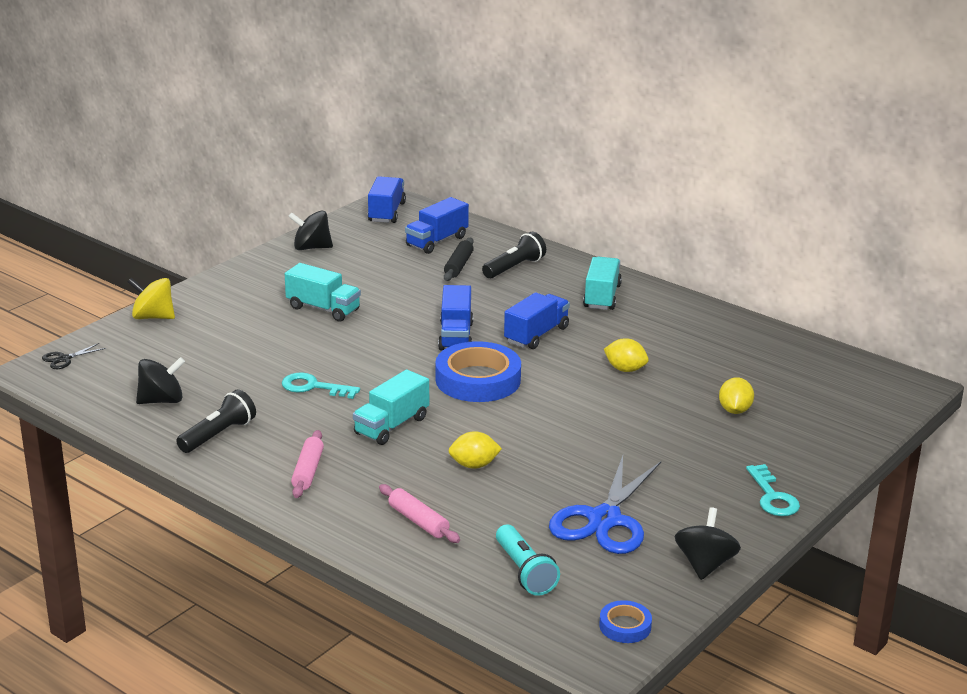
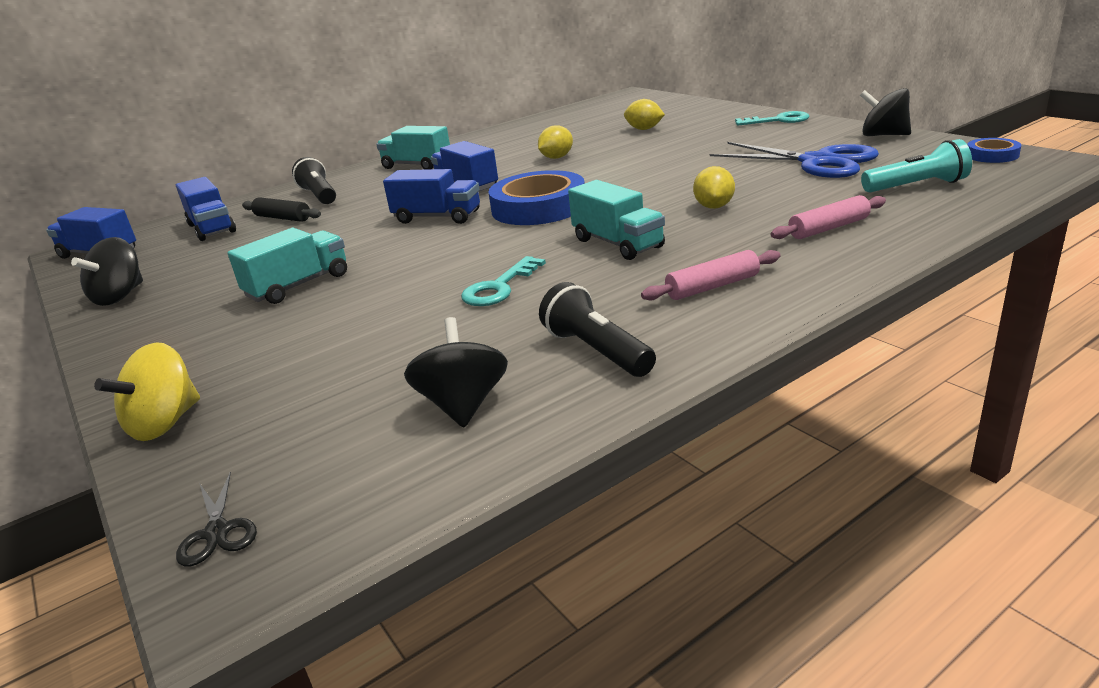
camera: 70 degrees left, 0 degrees up
(308, 471) = (712, 286): pink rolling pin -> pink rolling pin turned 45 degrees counterclockwise

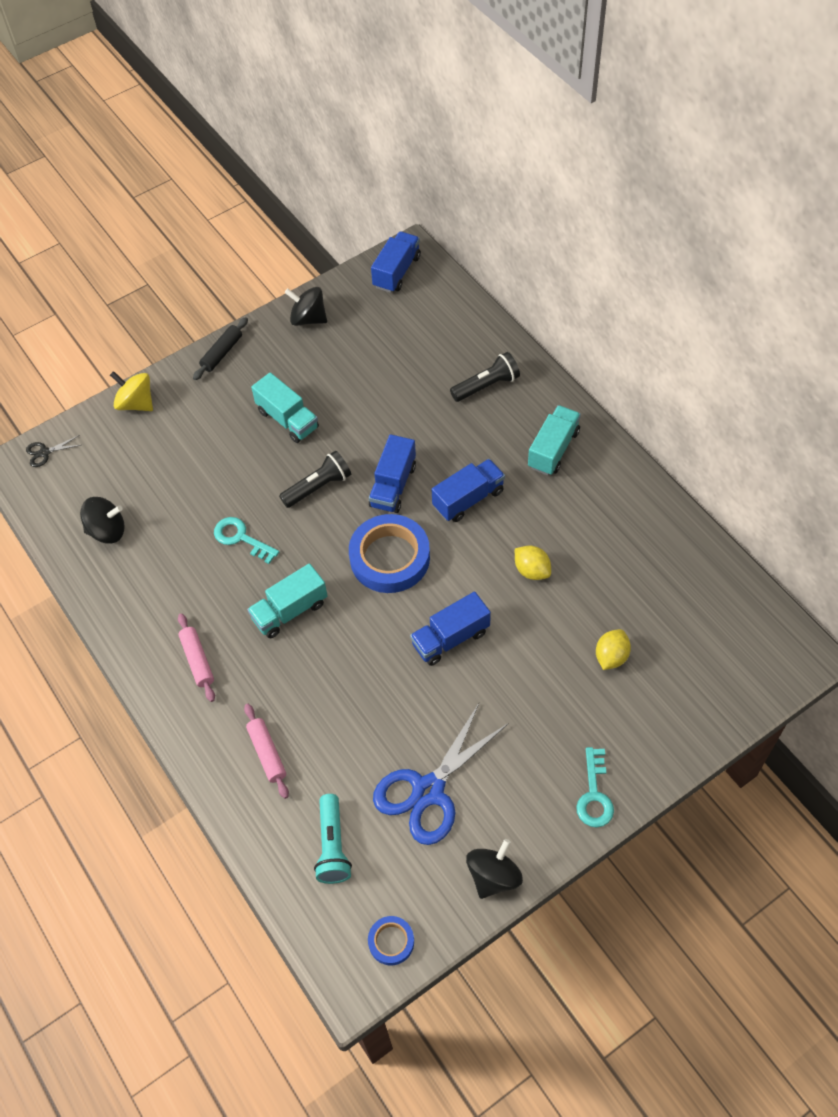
camera: 90 degrees right, 30 degrees up
(212, 228) = (428, 328): blue truck -> blue truck (450, 638)
(283, 218) = (435, 373): black rolling pin -> black rolling pin (222, 353)
(596, 351) = (139, 591): black flashlight -> black flashlight (318, 487)
(714, 207) = (342, 685): yellow lemon -> none

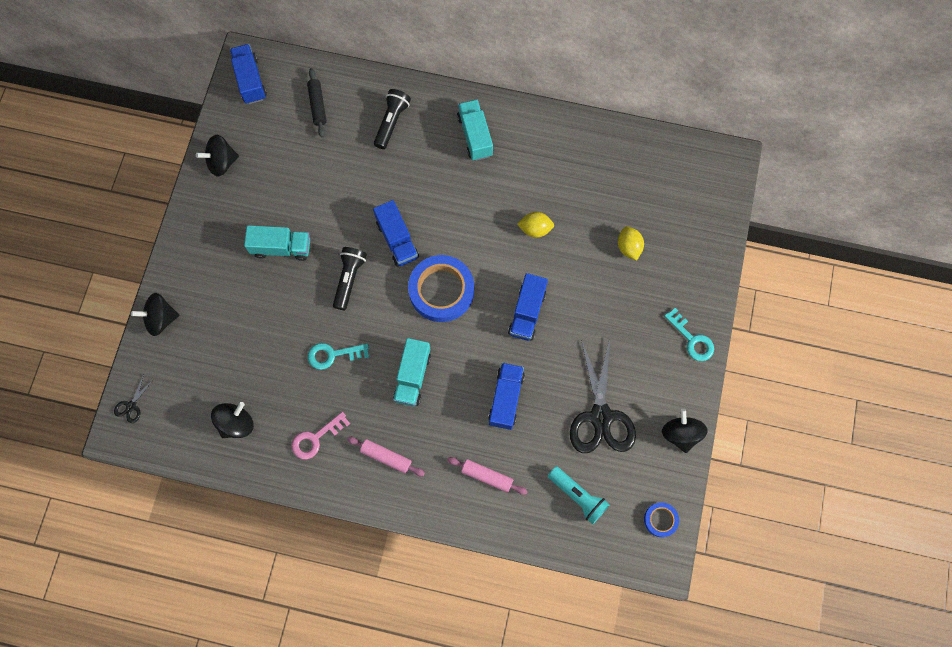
camera: 45 degrees left, 15 degrees up
(136, 403) = (161, 319): yellow spinning top -> black spinning top
(156, 595) = (315, 438): none -> pink key
(222, 353) = (185, 234): black rolling pin -> black rolling pin (318, 105)
(428, 790) = (600, 416): blue scissors -> black scissors
(468, 499) = (453, 212): blue truck -> blue truck (506, 399)

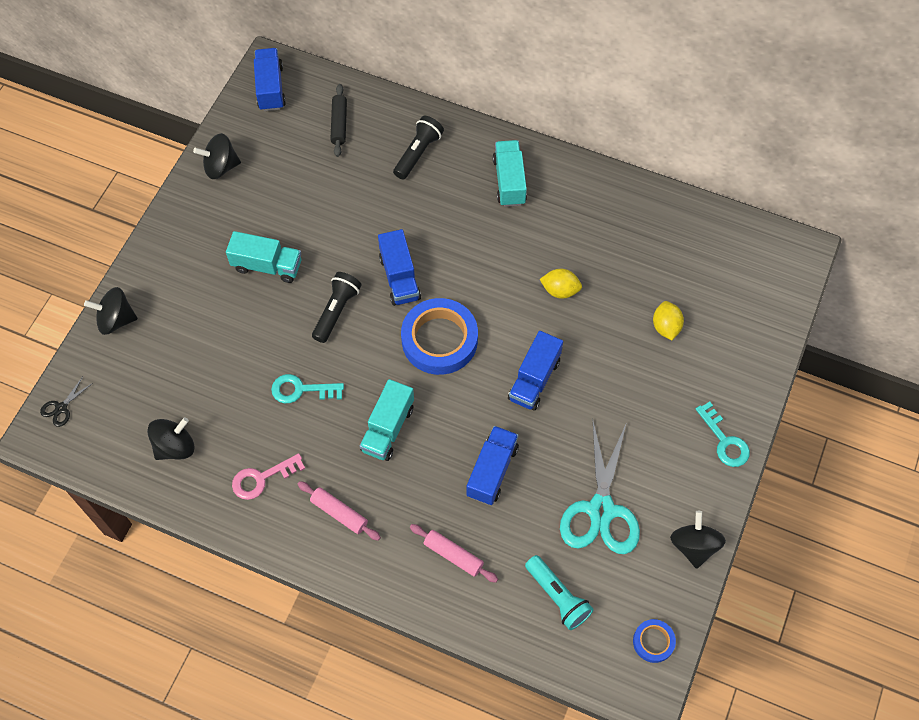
camera: 10 degrees right, 10 degrees down
(600, 416) = (601, 510): black scissors -> turquoise scissors

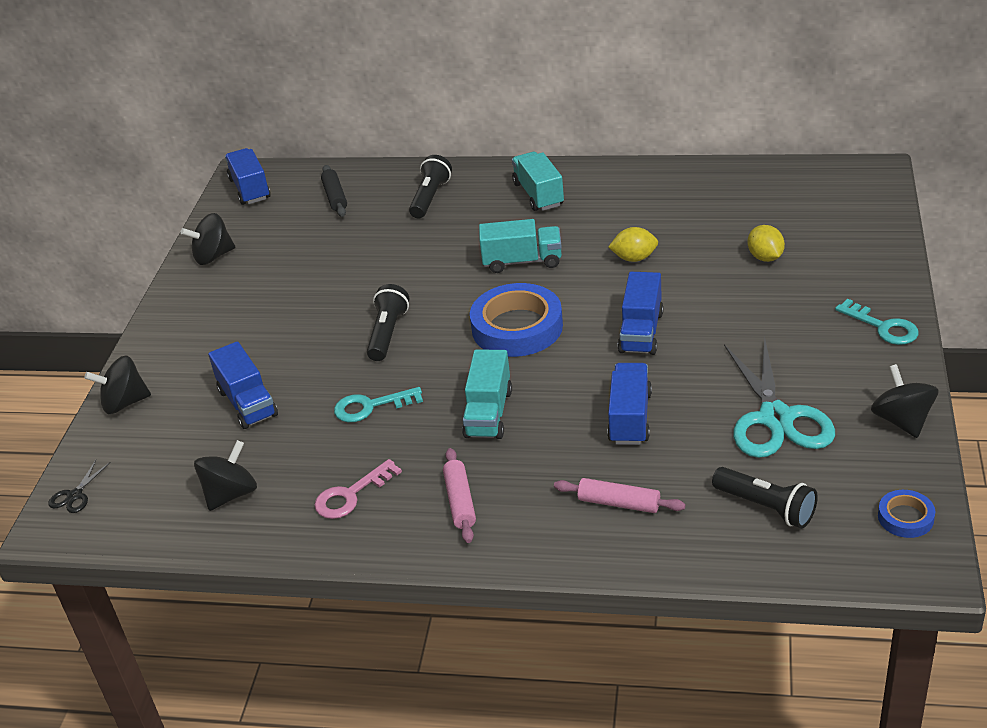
camera: 10 degrees left, 25 degrees down
(267, 266) = (293, 317): turquoise truck -> turquoise truck (522, 261)
(339, 513) = (460, 501): pink rolling pin -> pink rolling pin turned 60 degrees clockwise
(399, 278) = (449, 291): blue truck -> blue truck (247, 403)
(558, 597) = (766, 507): turquoise flashlight -> black flashlight

